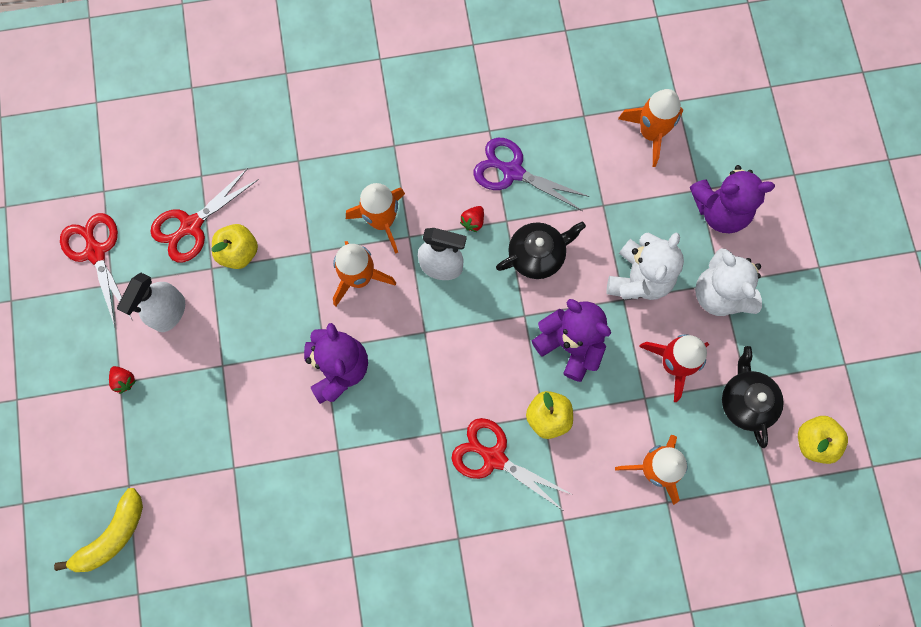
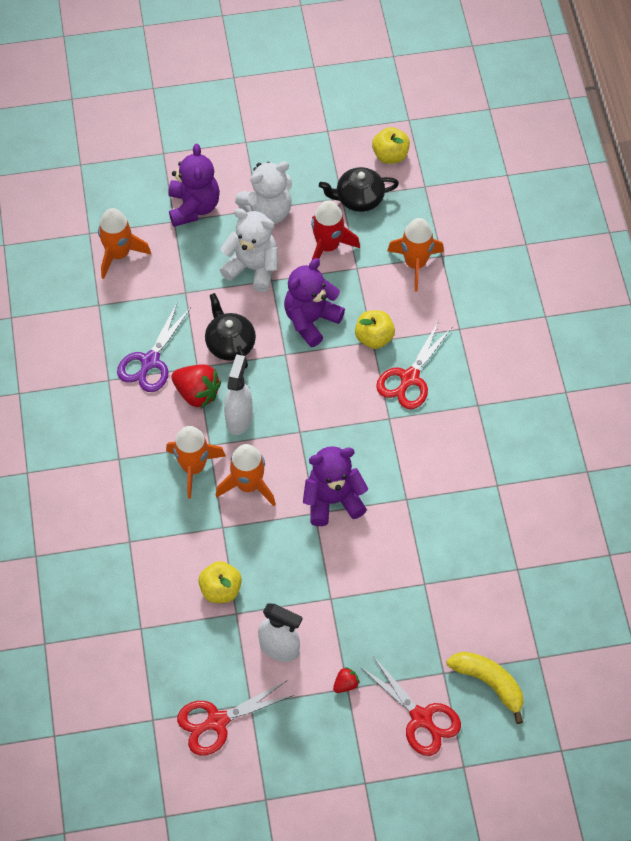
camera: 90 degrees left, 15 degrees down
(191, 225) = (192, 634): red scissors -> red scissors (421, 718)
(473, 221) = (197, 393): red strawberry -> red strawberry, size x2.00

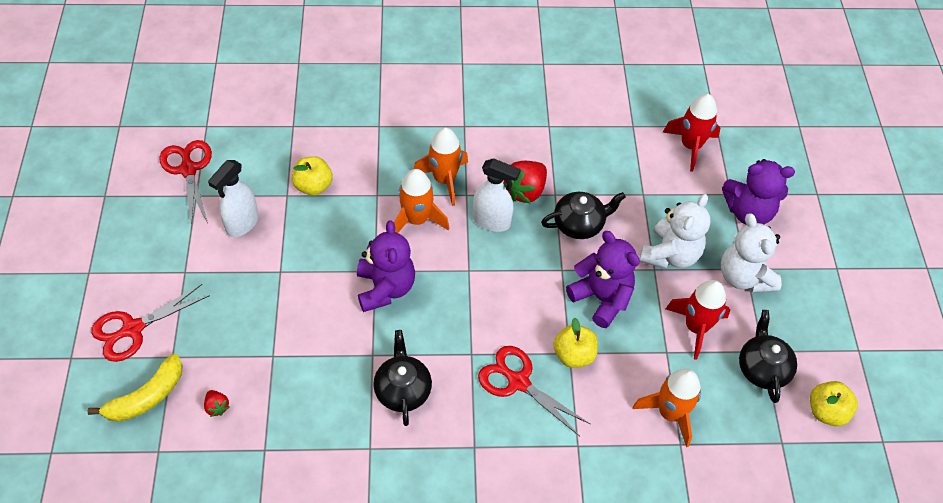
camera: 95 degrees right, 5 degrees down
(119, 254) = (690, 146): orange rocket -> red rocket
(150, 361) = (565, 158): purple scissors -> none
(345, 684) = (189, 271): red strawberry -> red strawberry (217, 407)
(436, 468) = (402, 389): none -> black teapot

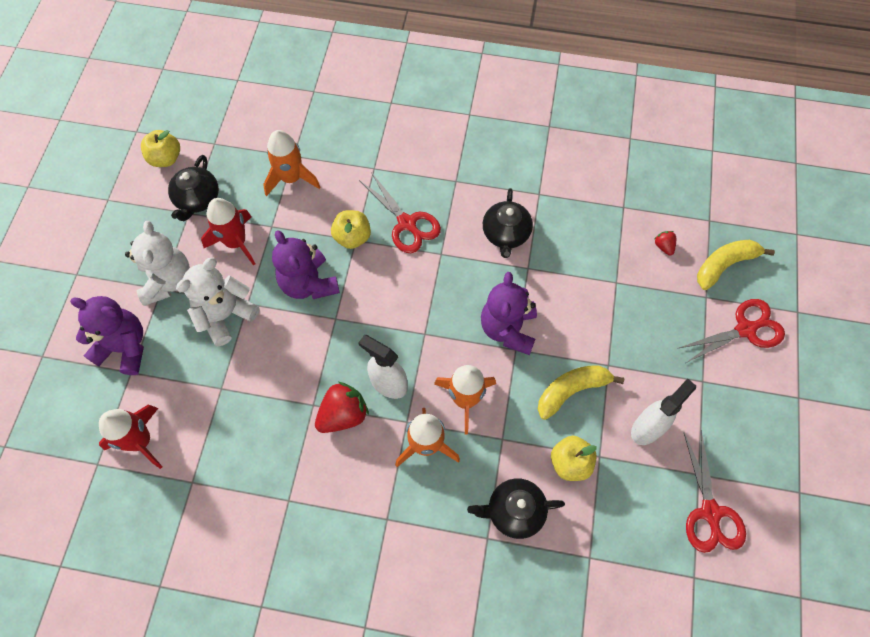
camera: 165 degrees left, 10 degrees up
(316, 243) = (571, 390): none -> yellow banana
(579, 224) = (300, 365): black teapot -> black teapot (514, 511)

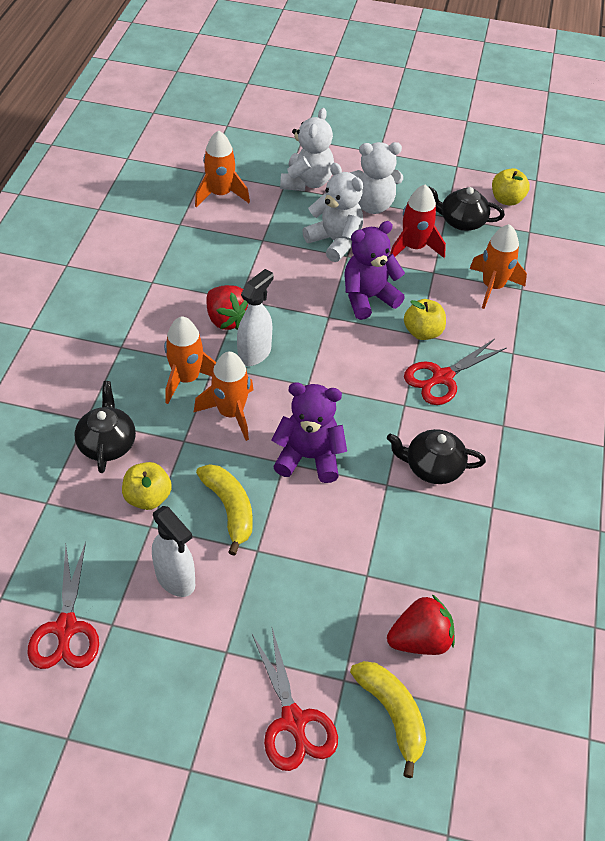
camera: 90 degrees right, 15 degrees down
(124, 347) = (307, 182): purple teddy bear -> white teddy bear
(141, 441) = (220, 194): red rocket -> orange rocket
(663, 246) = (420, 640): red strawberry -> red strawberry, size x2.00
(710, 512) = (66, 628): red scissors -> red scissors turned 90 degrees counterclockwise

